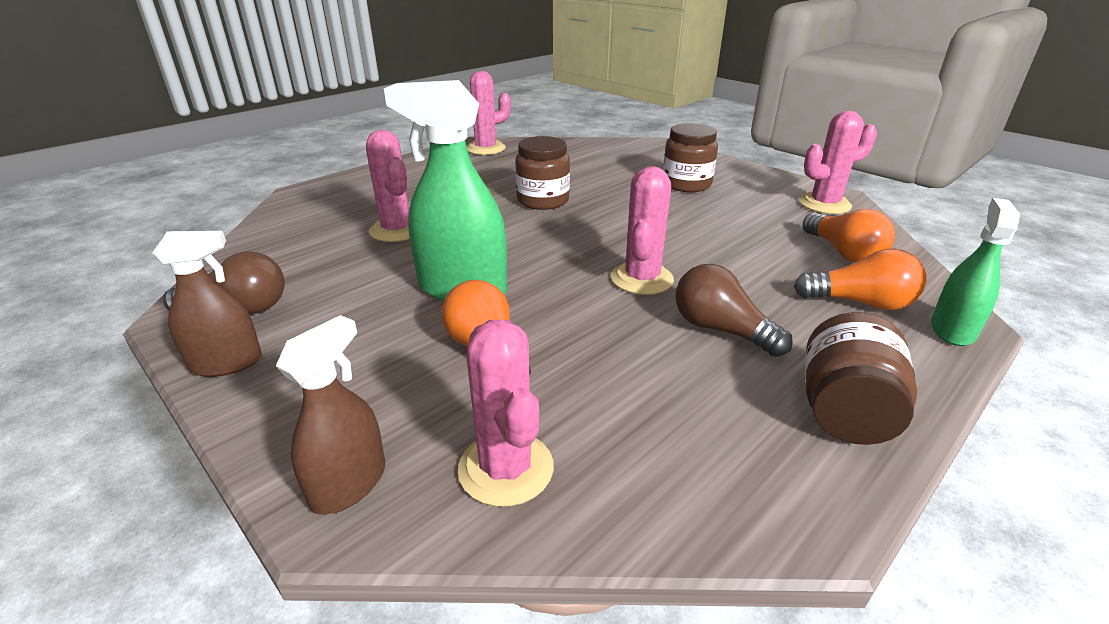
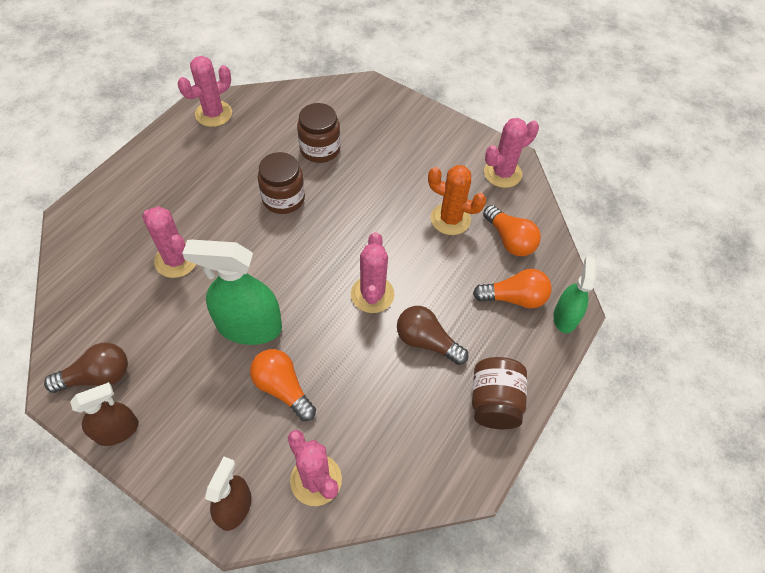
camera: 15 degrees left, 25 degrees up
(686, 184) = (396, 156): brown jar -> brown jar (320, 149)
(755, 230) = (450, 219): none -> orange cactus

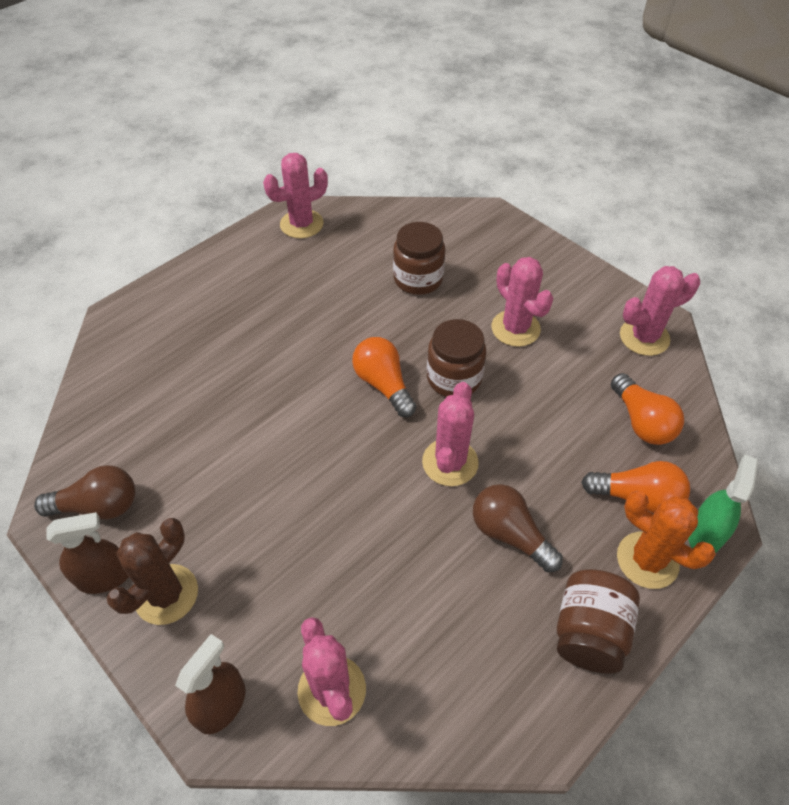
camera: 15 degrees right, 5 degrees down
(171, 434) = (166, 594): none -> brown cactus
(176, 260) = (221, 384): pink cactus -> pink cactus (515, 328)
(249, 326) = (289, 477): green spray bottle -> none
(282, 388) = (314, 561): orange light bulb -> orange light bulb (383, 384)
(283, 198) = (363, 330): brown jar -> brown jar (454, 378)
(450, 219) = (567, 384): orange cactus -> orange cactus (647, 560)

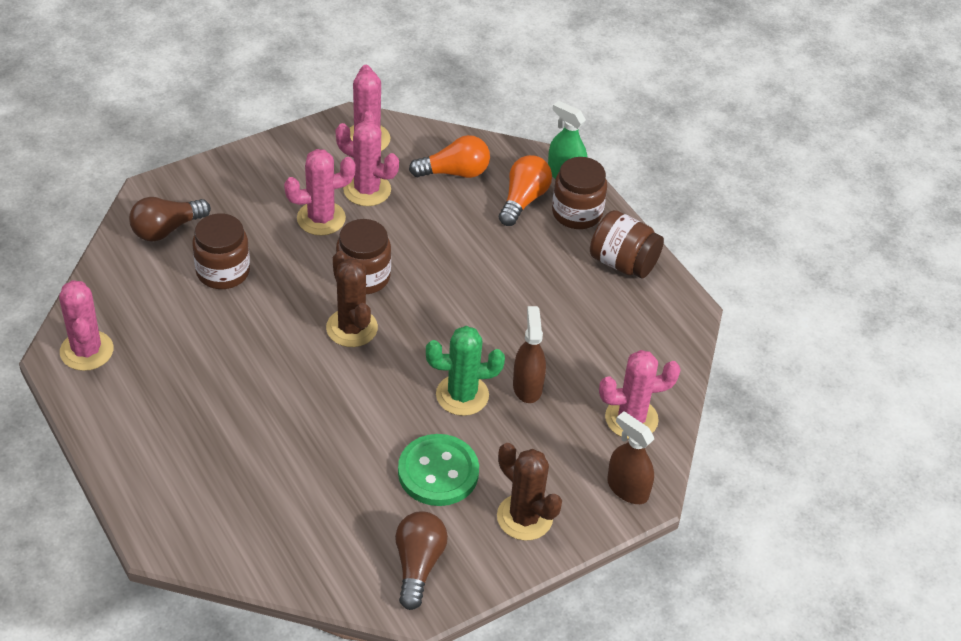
camera: 80 degrees left, 5 degrees down
(104, 577) = (495, 562): brown spray bottle -> brown spray bottle (527, 386)
(216, 498) = (438, 472): none -> green button
(323, 498) = (462, 395): none -> green cactus
(383, 384) = (352, 328): orange light bulb -> brown cactus
(450, 462) = (454, 302): pink cactus -> pink cactus (367, 190)
(510, 534) = (533, 283): brown light bulb -> brown light bulb (167, 229)
(647, 560) = (577, 213): orange cactus -> brown jar

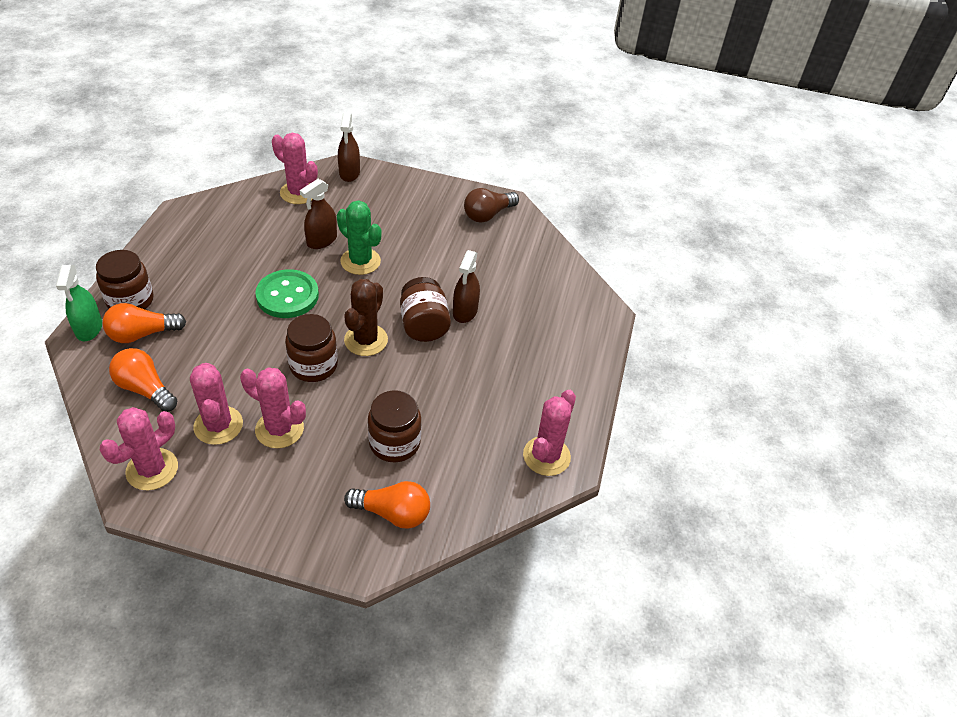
camera: 135 degrees left, 0 degrees up
(167, 229) = (392, 513): brown light bulb -> orange light bulb
(301, 424) = (465, 311): none -> brown spray bottle
(438, 472) = (425, 240): green button -> green button (287, 296)
(524, 517) = (412, 196): brown cactus -> none
(623, 263) = (163, 255): brown jar -> brown jar (424, 325)

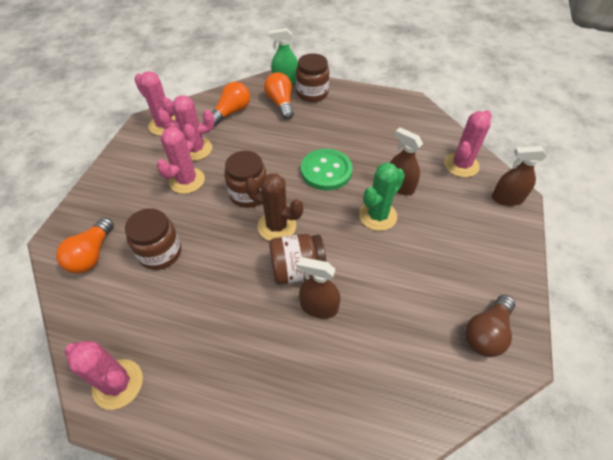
camera: 95 degrees right, 5 degrees up
(488, 214) = (486, 333): brown light bulb -> brown light bulb turned 105 degrees counterclockwise

